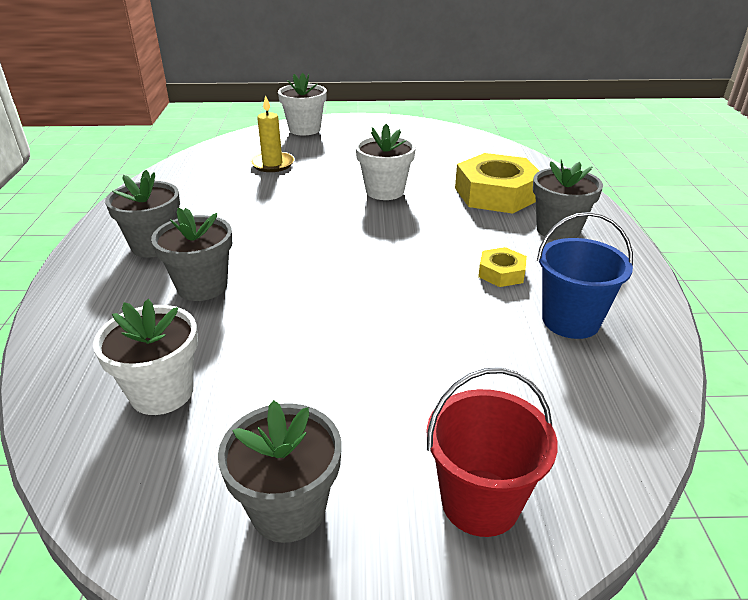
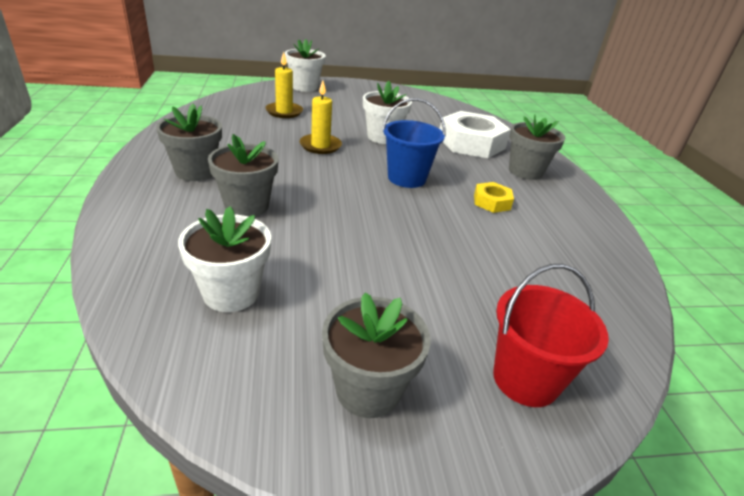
camera: 10 degrees left, 0 degrees up
(305, 206) = (320, 146): none -> yellow candle
(496, 193) = (471, 143): yellow nut -> white nut
(570, 321) = (554, 239): blue bucket -> blue bucket (406, 178)

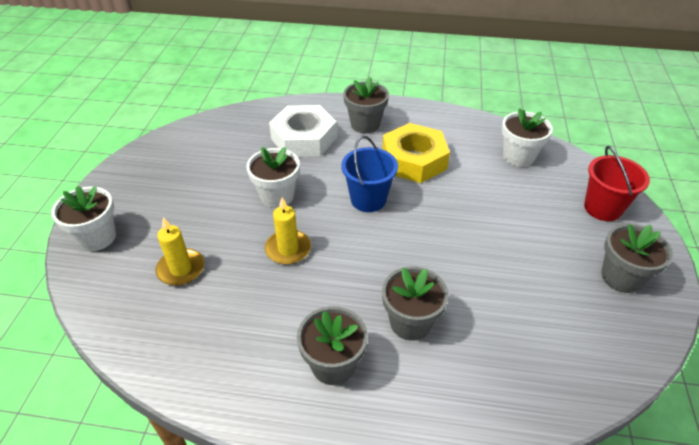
camera: 70 degrees left, 10 degrees up
(231, 293) = (539, 340): white flower pot -> white flower pot (518, 157)
(491, 202) = (414, 160): yellow nut -> yellow nut, size x2.07

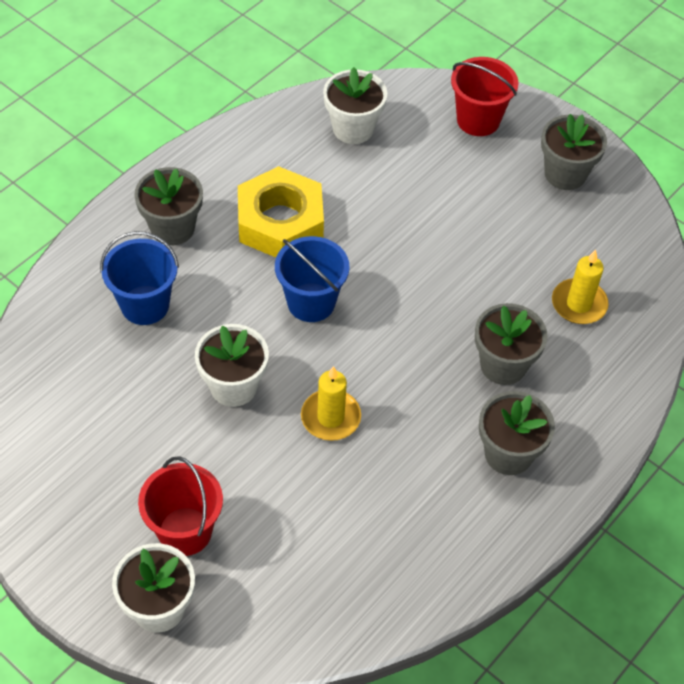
camera: 60 degrees left, 10 degrees up
(158, 223) = (185, 531): none -> red bucket
(181, 269) = (284, 535): yellow candle -> yellow candle (579, 304)
(304, 138) = (145, 305): white nut -> blue bucket

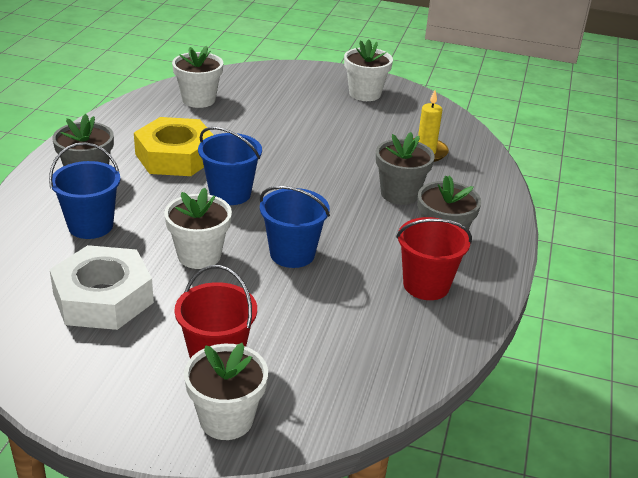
camera: 25 degrees left, 20 degrees down
(115, 412) = (103, 298): none -> white nut
(330, 417) = (292, 254): yellow candle -> blue bucket
(478, 120) = (286, 80): red bucket -> red bucket (426, 285)
(565, 174) = (365, 94): grey flower pot -> white flower pot

